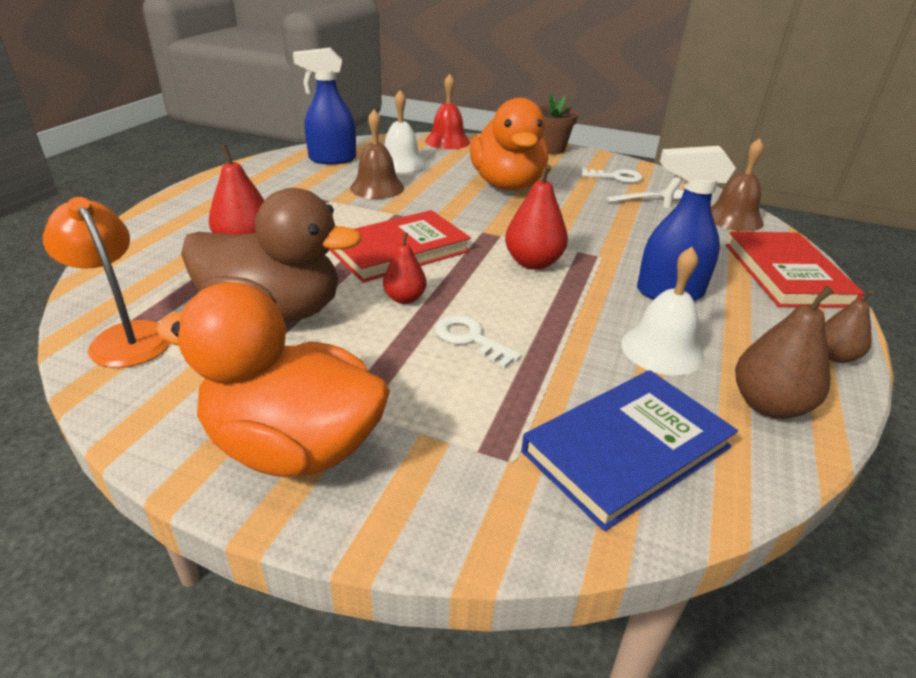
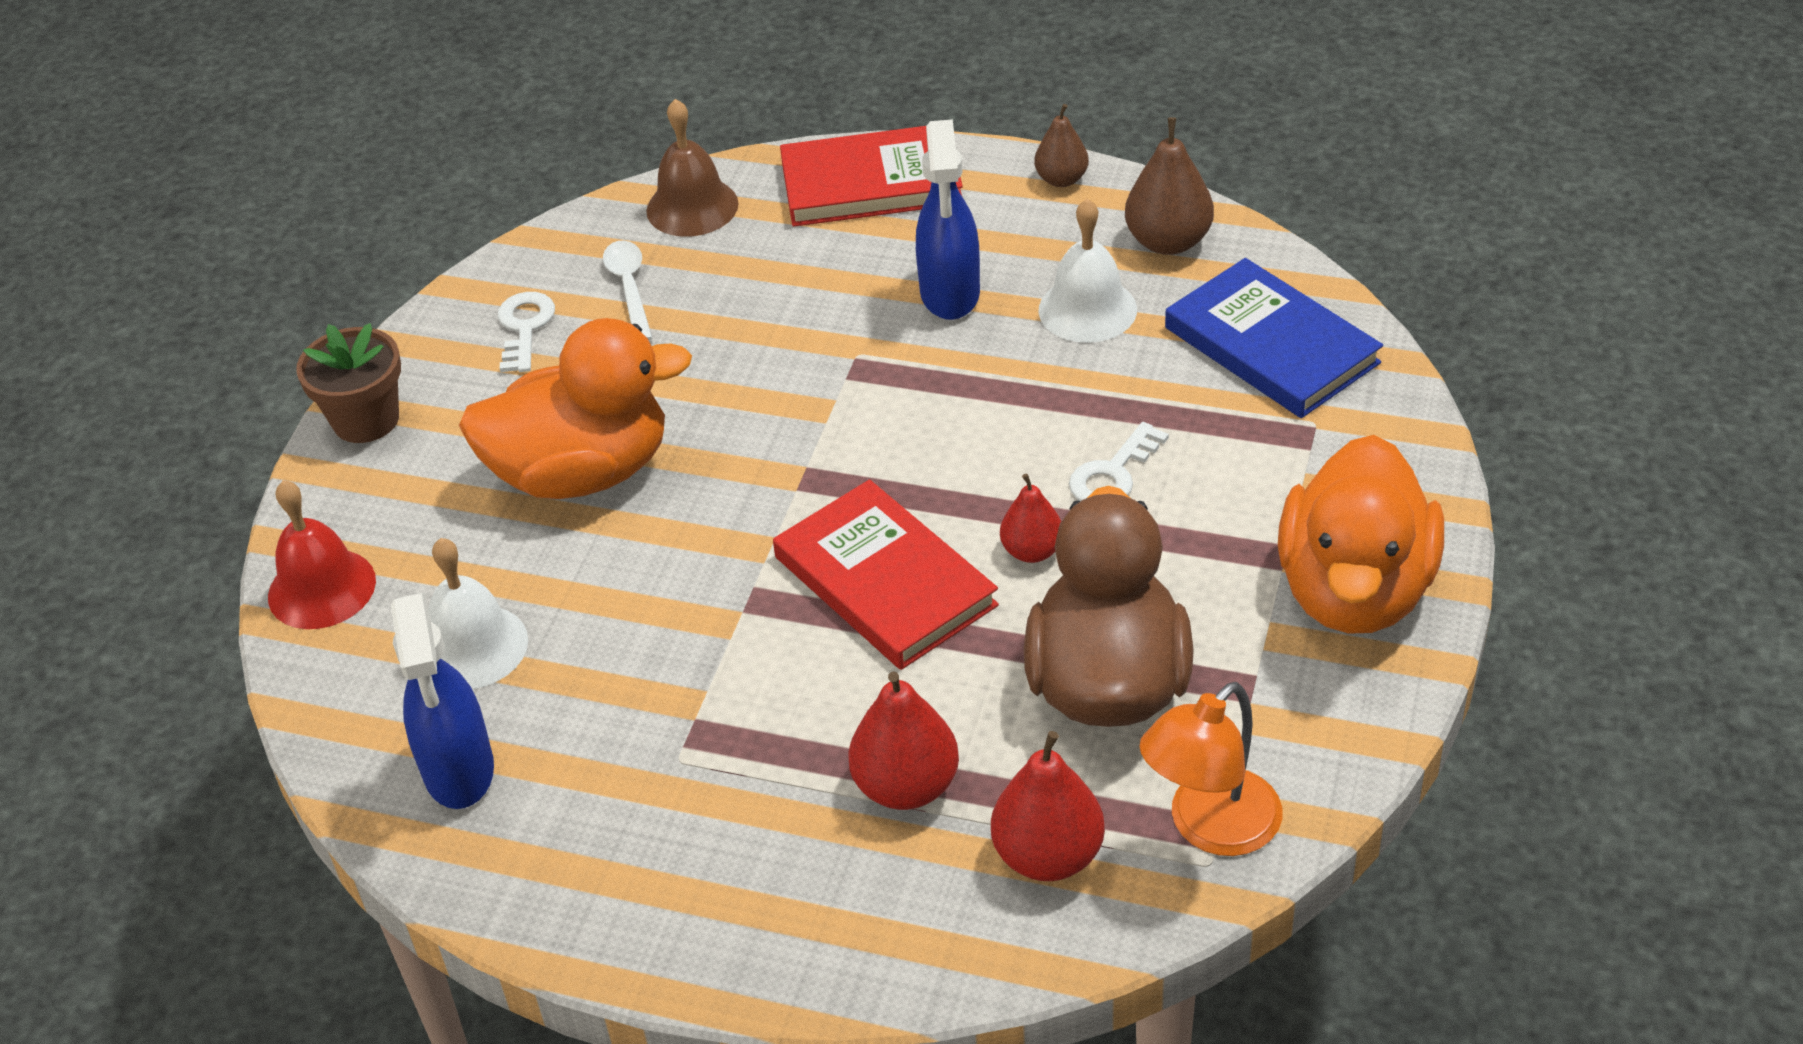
camera: 90 degrees left, 10 degrees up
(377, 188) = (619, 660): brown bell -> none
(533, 263) = (893, 425): red pear -> red pear (1048, 856)

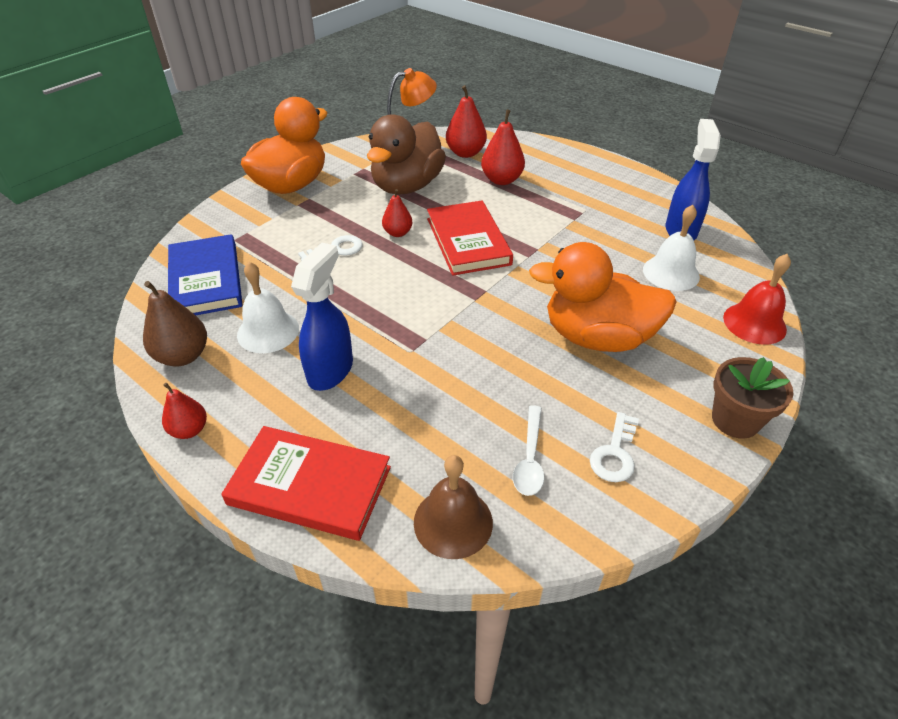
camera: 160 degrees left, 0 degrees up
(1061, 179) = (189, 430): brown pear -> red pear

